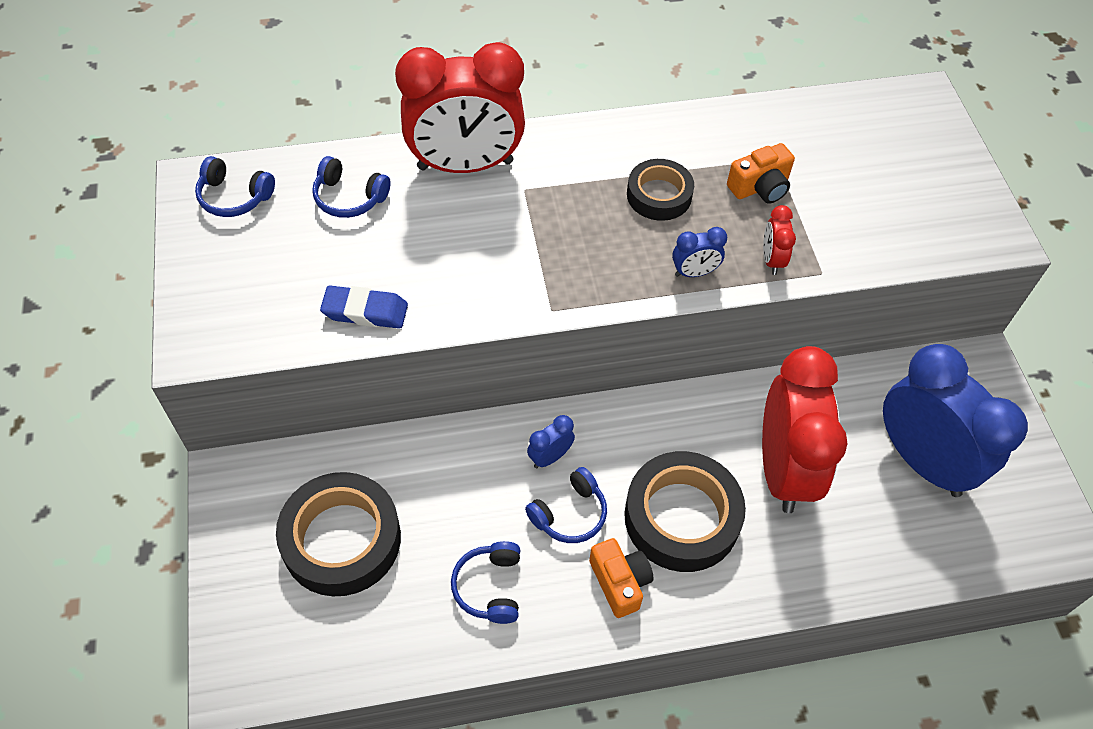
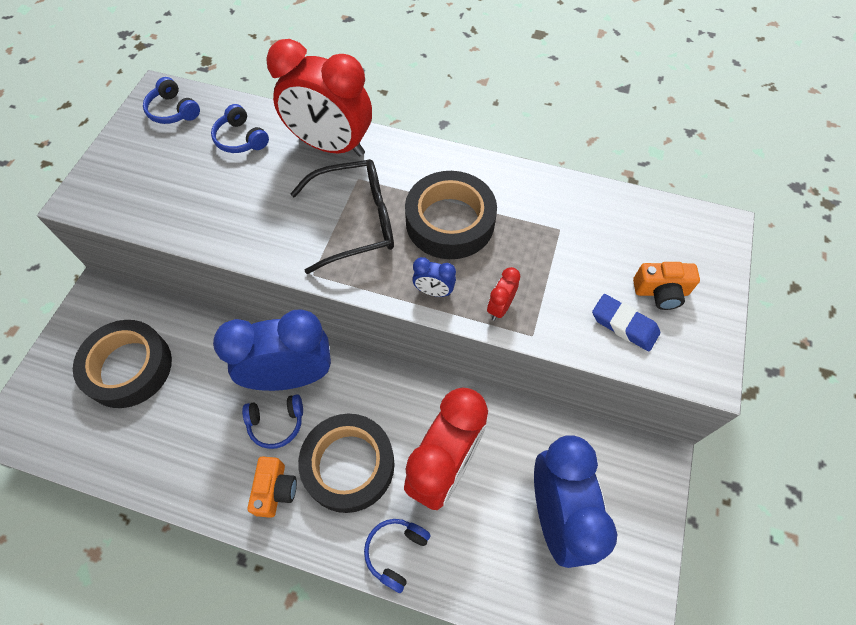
camera: 30 degrees right, 5 degrees up
(365, 311) = (193, 221): blue eraser -> blue eraser (624, 325)
(489, 587) = (192, 447): blue headphones -> blue headphones (396, 552)
(550, 457) = (291, 376): blue clock -> blue clock, size x2.49
(558, 235) = (356, 222): none -> black glasses
(659, 195) = (450, 221): black tape -> black tape, size x1.67
(760, 187) = (531, 246): orange camera -> orange camera (661, 292)

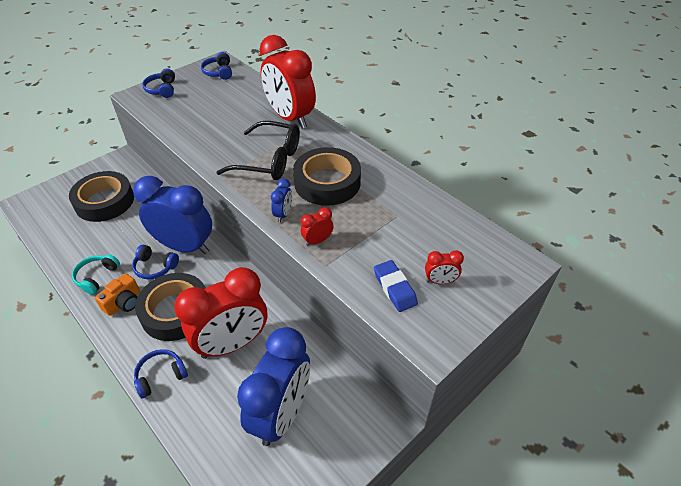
camera: 30 degrees right, 15 degrees down
(211, 477) = (97, 277): none -> turquoise headphones
(241, 139) = (242, 97): blue headphones -> blue headphones (162, 89)
(433, 291) = (283, 214): blue clock -> blue clock turned 120 degrees counterclockwise
(661, 292) = (440, 281): orange camera -> red clock

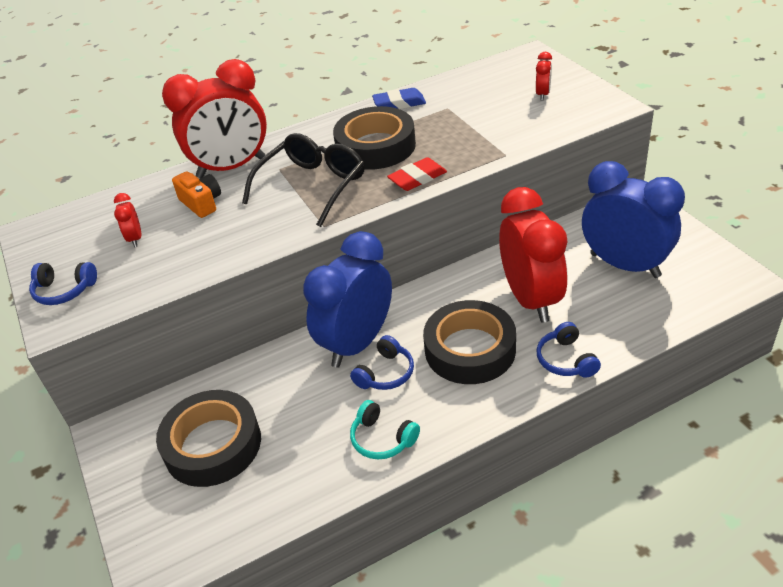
camera: 70 degrees left, 5 degrees down
(123, 302) = (440, 403): orange camera -> orange camera (201, 203)
(219, 72) = (63, 230): blue headphones -> none
(283, 214) = (417, 178): blue clock -> red eraser
(317, 241) = (468, 157): red clock -> red clock (135, 239)
(394, 288) = (546, 118): blue eraser -> blue eraser (399, 103)

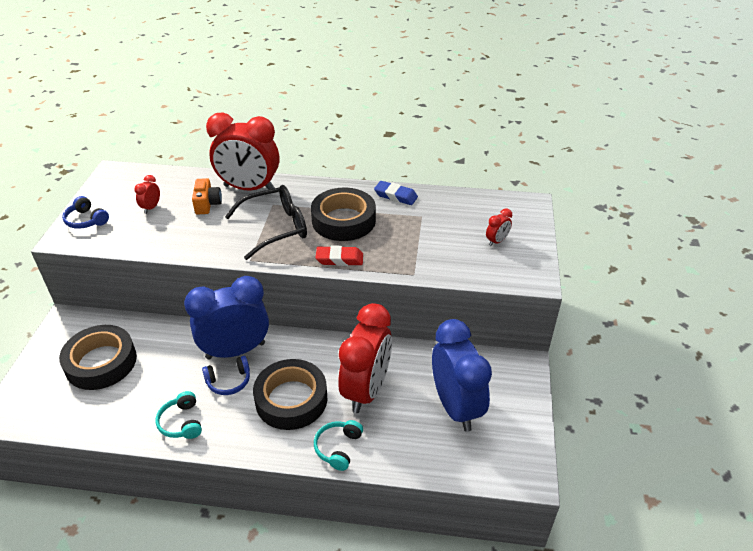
camera: 30 degrees right, 0 degrees up
(566, 360) = (338, 448): blue headphones -> turquoise headphones

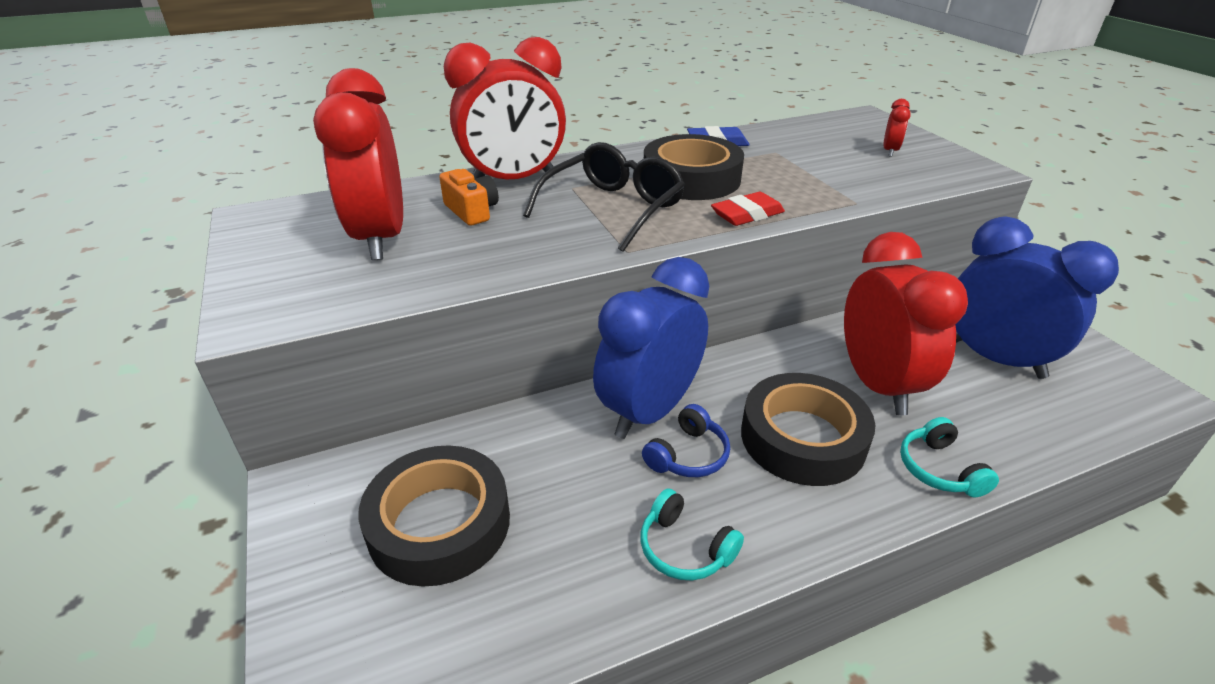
camera: 30 degrees left, 5 degrees down
(86, 220) = (273, 285): blue headphones -> none
(151, 208) = (381, 238): red clock -> red clock, size x2.49

